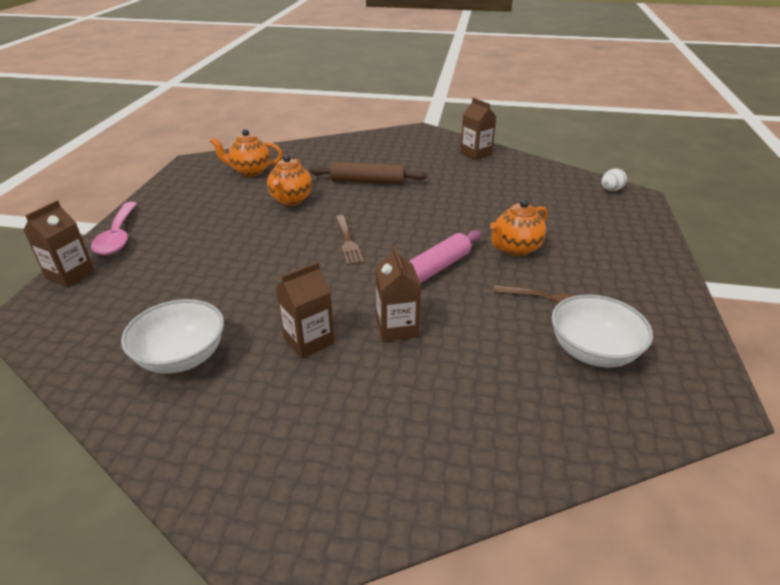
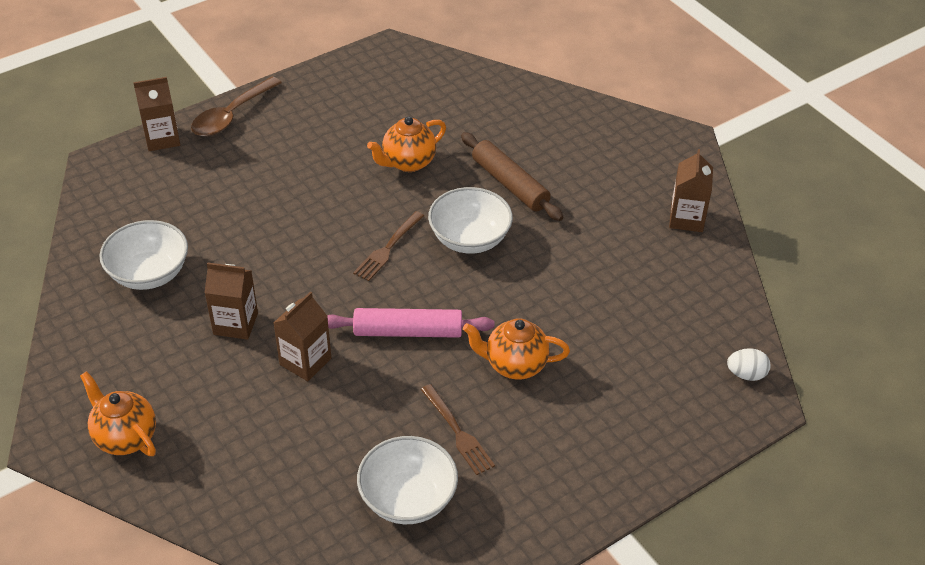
camera: 45 degrees right, 10 degrees up
(118, 236) = (231, 115): pink spoon -> brown spoon
(250, 171) = (422, 96): orange teapot -> orange teapot (125, 437)
(388, 212) = (469, 239): none -> white bowl

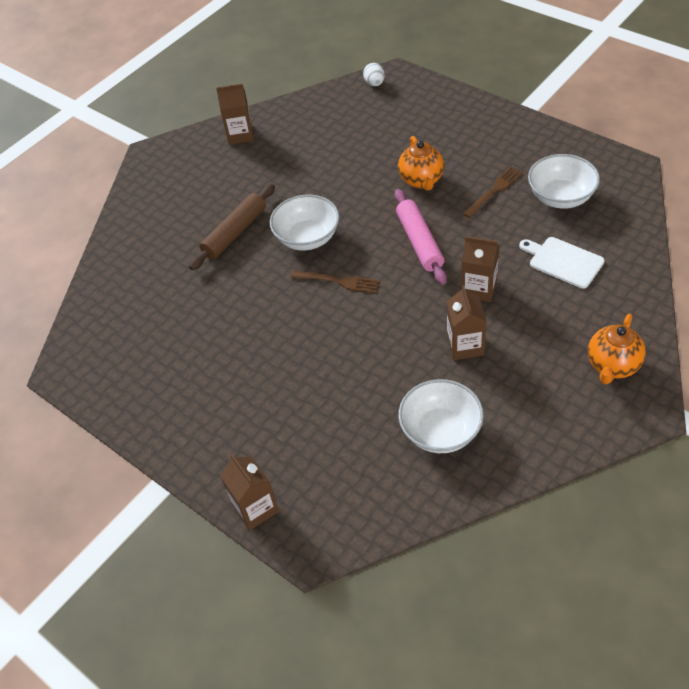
camera: 100 degrees left, 5 degrees up
(231, 115) = (201, 462): brown spoon -> none
(297, 455) = (563, 261): none -> white cutting board
(408, 163) = (229, 302): orange teapot -> none

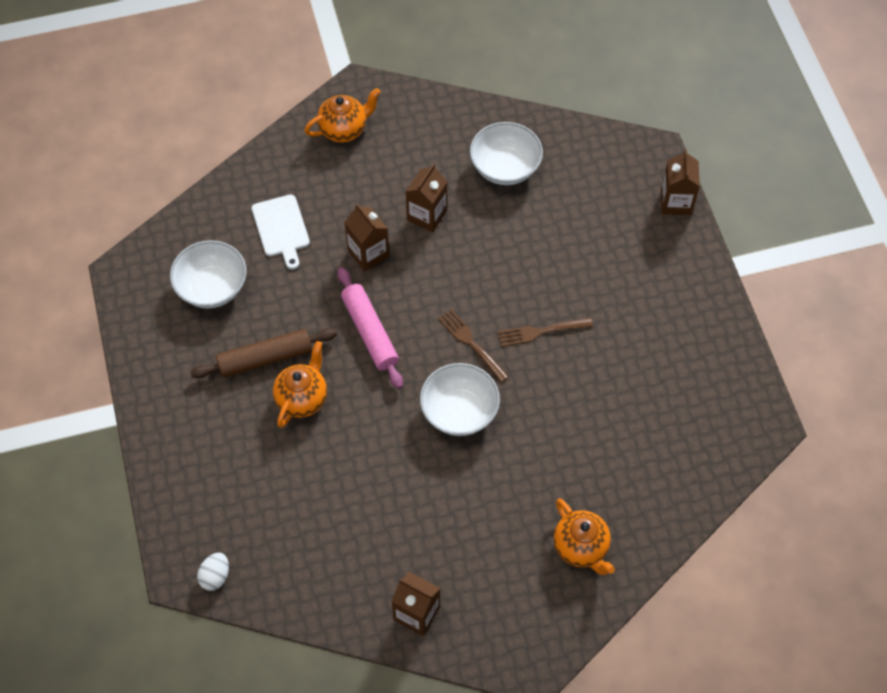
camera: 150 degrees left, 10 degrees up
(160, 219) = (581, 548): none -> orange teapot
(235, 233) = (520, 470): brown rolling pin -> brown rolling pin (265, 358)
(419, 242) = (370, 332): pink rolling pin -> pink rolling pin turned 45 degrees counterclockwise
(494, 190) = (255, 337): brown fork -> brown fork (541, 331)

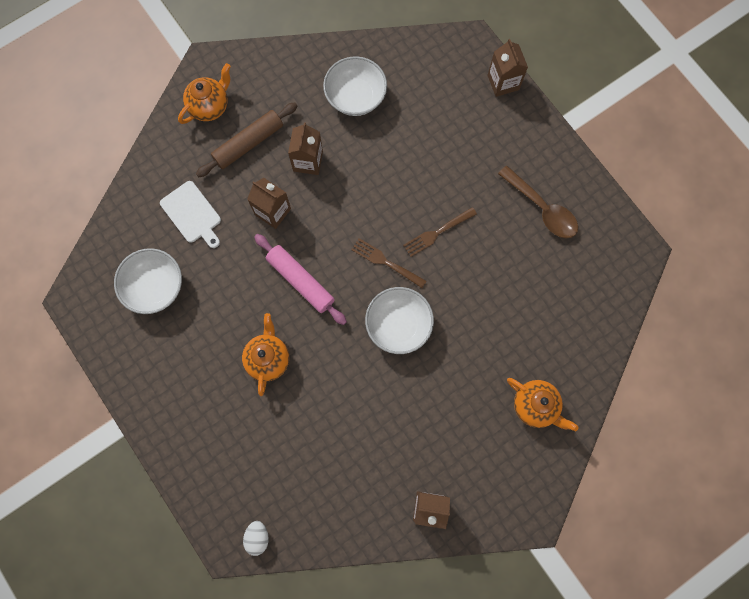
camera: 20 degrees left, 15 degrees up
(265, 358) = (224, 334): brown rolling pin -> brown rolling pin (248, 143)
(670, 344) = (542, 208): none -> brown spoon

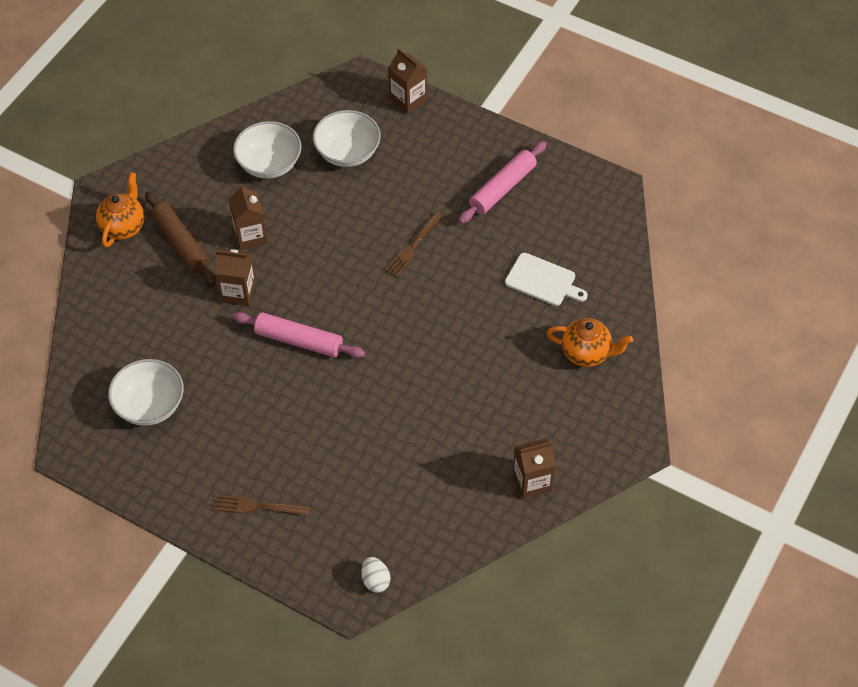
camera: 25 degrees left, 20 degrees down
(192, 214) = (155, 326): white cutting board -> white cutting board (543, 281)
(248, 143) = (181, 244): brown rolling pin -> brown rolling pin turned 60 degrees counterclockwise
(268, 359) = (302, 421): orange teapot -> none
(386, 262) = (376, 291): brown fork -> brown fork (257, 506)
(398, 325) = (417, 339): white bowl -> white bowl (347, 152)
(542, 208) = (502, 188): brown spoon -> pink rolling pin

